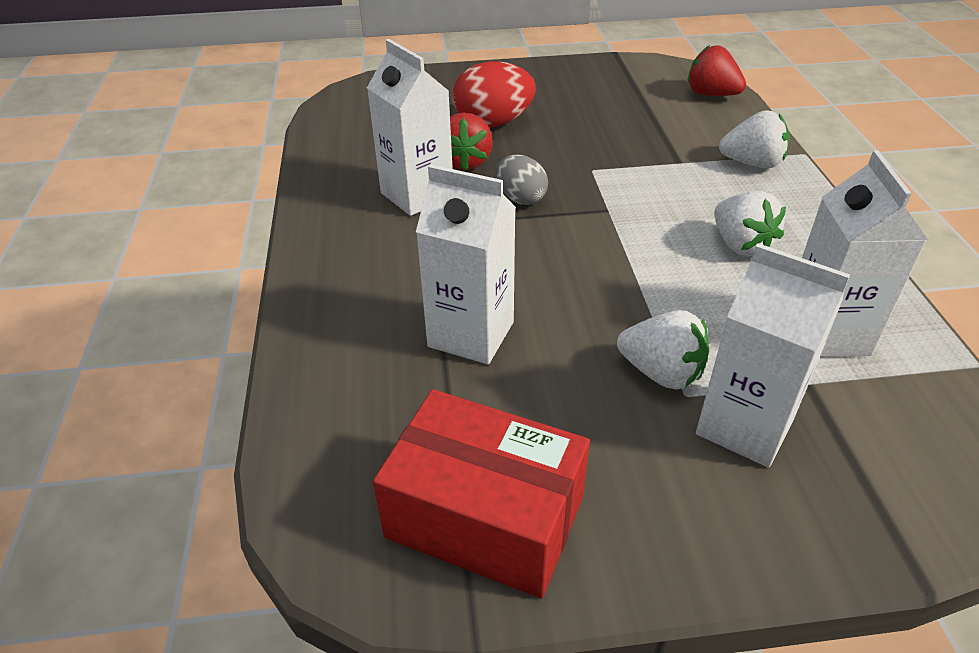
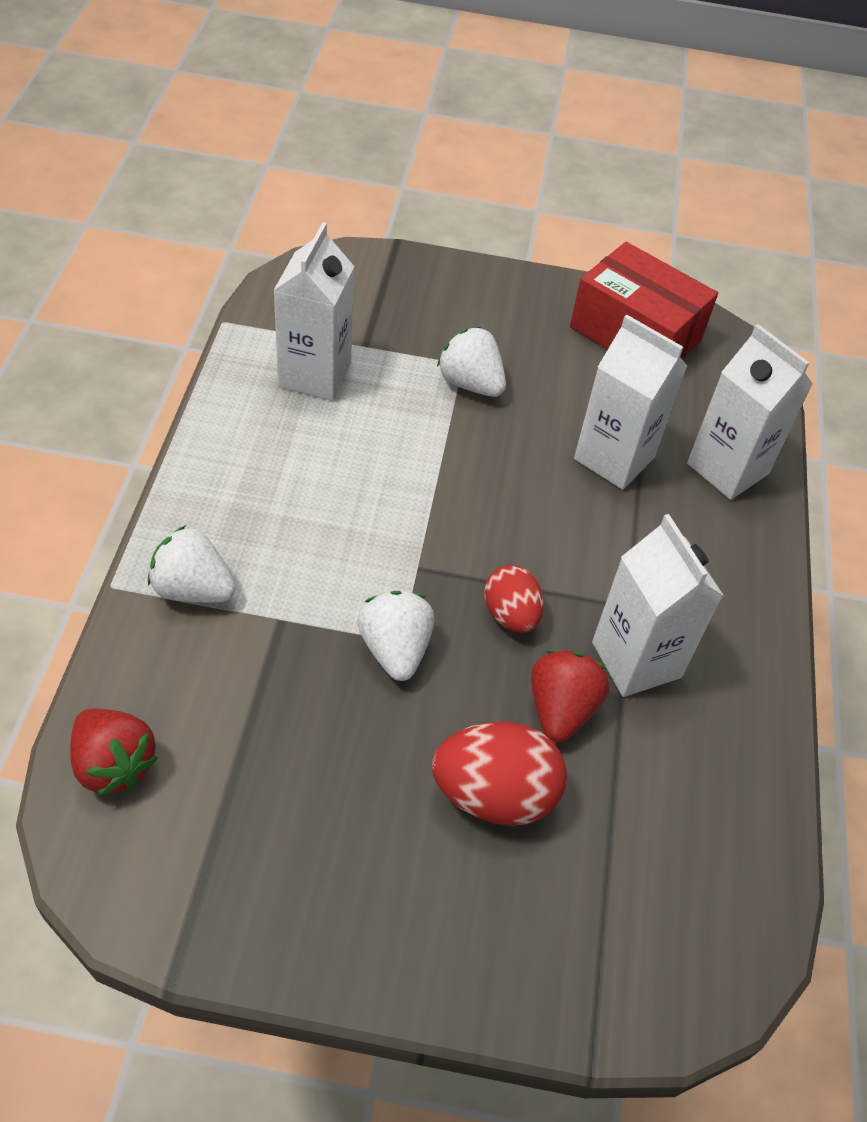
camera: 170 degrees left, 10 degrees up
(521, 198) = (510, 615): grey egg -> red egg
(740, 245) = (310, 477): white strawberry -> white strawberry (395, 649)
(744, 426) = (435, 334): white carton -> white carton (727, 469)

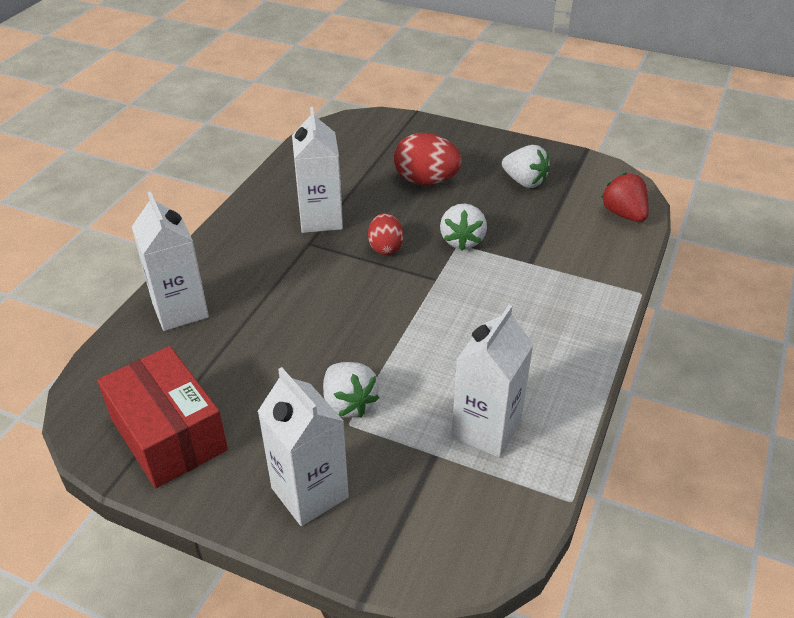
camera: 160 degrees left, 10 degrees down
(193, 589) = (586, 285): white strawberry -> white strawberry (524, 182)
(561, 709) = (376, 205): red strawberry -> none
(614, 458) = (262, 328): white carton -> white carton (310, 492)

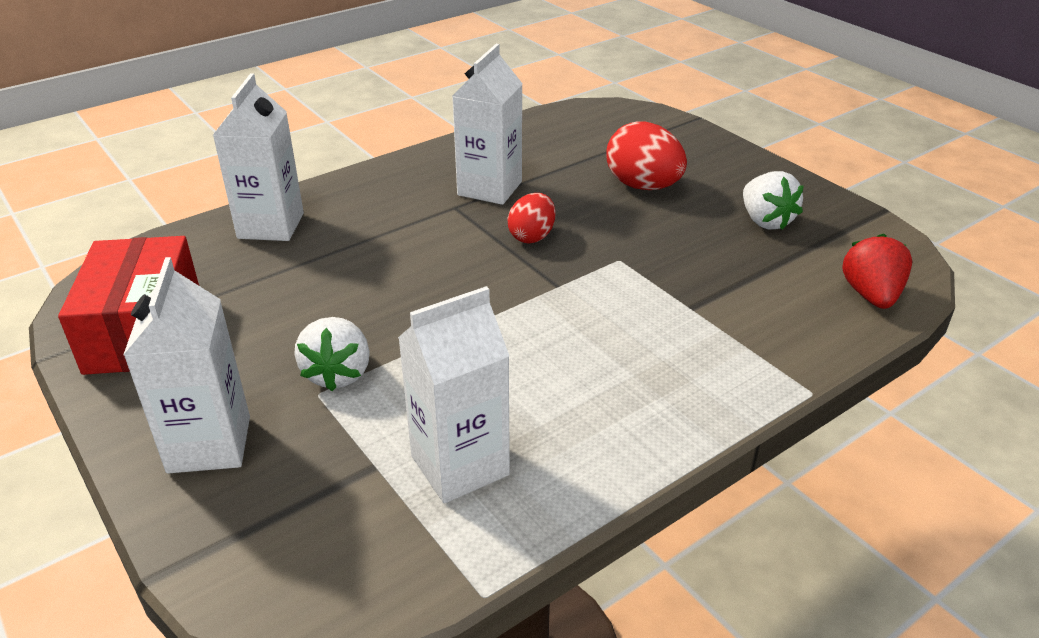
camera: 30 degrees right, 5 degrees down
(462, 240) = (627, 257): white strawberry -> none

